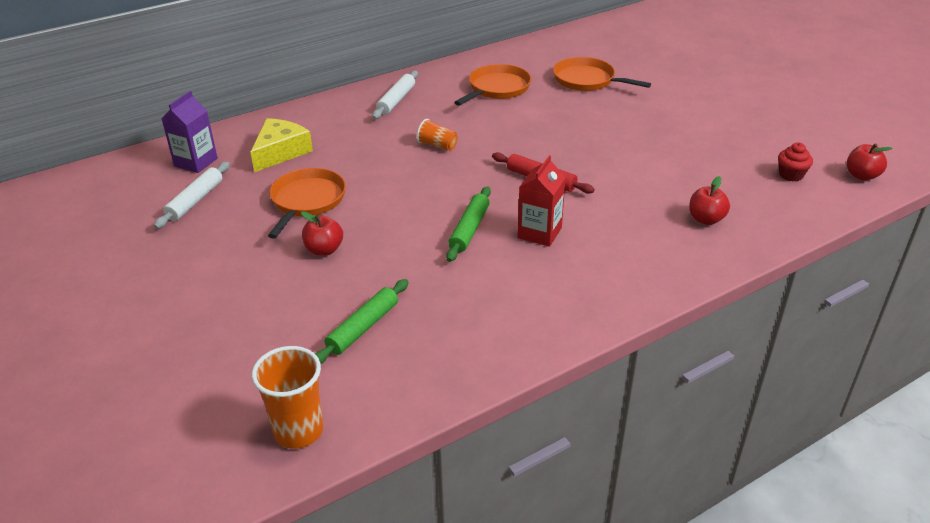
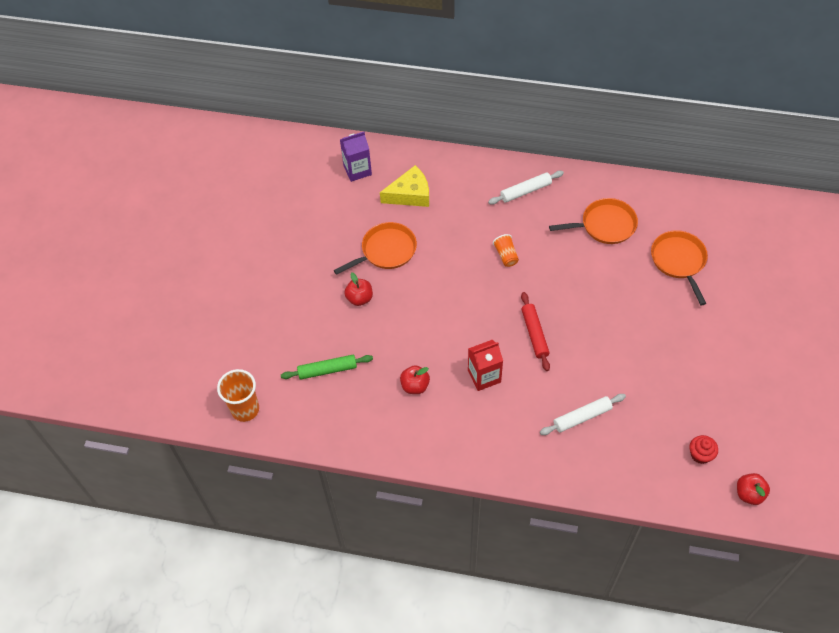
camera: 45 degrees right, 20 degrees up
(195, 200) = (330, 206): white rolling pin -> white rolling pin (582, 417)
(469, 229) = (449, 342): green rolling pin -> none
(706, 219) = (593, 444): red apple -> red apple (415, 386)

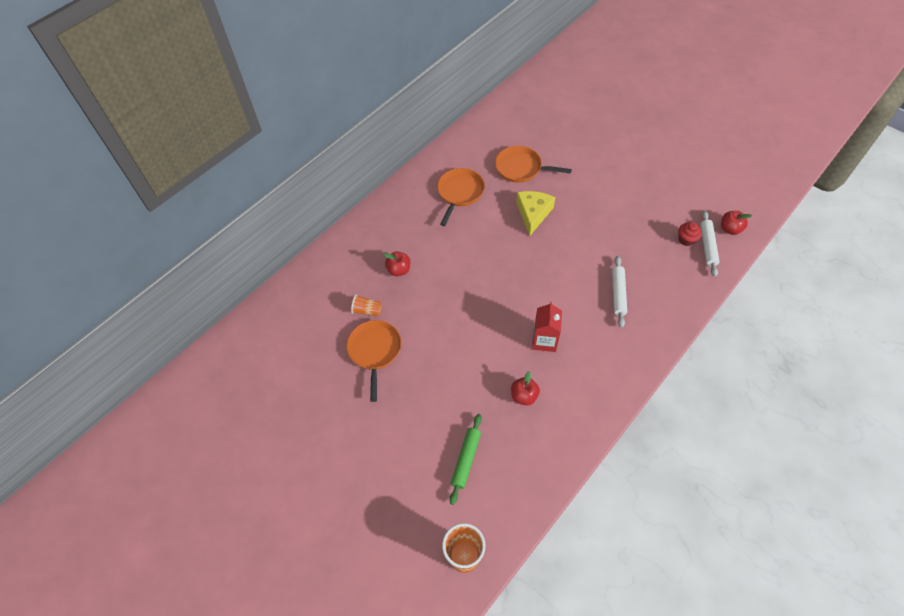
camera: 60 degrees left, 0 degrees up
(357, 170) = (273, 331): purple carton -> none
(359, 298) = (409, 396): red apple -> red apple (399, 270)
(410, 194) = (331, 304): yellow cheese -> yellow cheese (533, 214)
(506, 255) = (442, 268): orange cup -> orange cup (367, 310)
(525, 191) = (391, 224): white rolling pin -> white rolling pin (707, 246)
(534, 334) = (527, 286): red rolling pin -> none

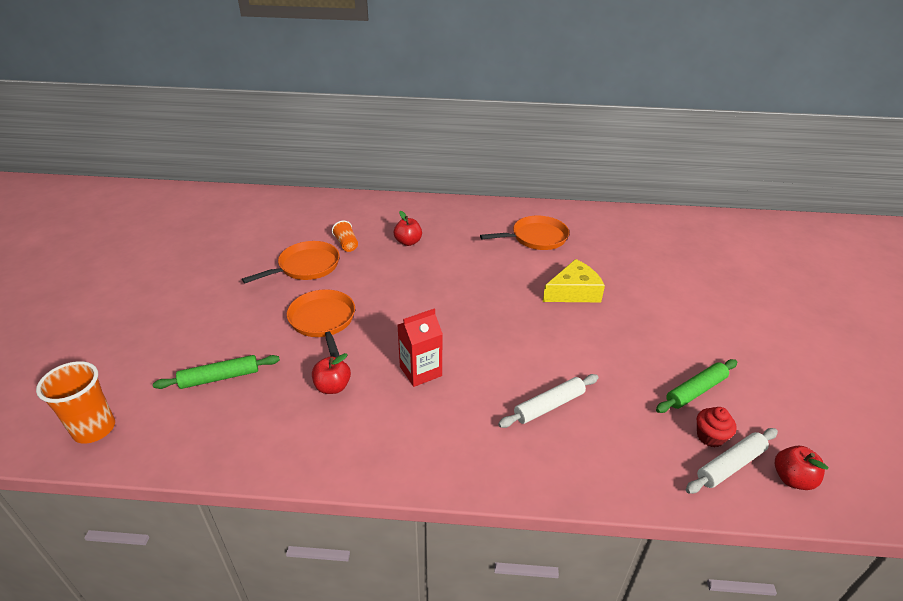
camera: 50 degrees right, 20 degrees down
(521, 168) = (618, 260): orange pan -> orange pan (323, 321)
(654, 220) = (695, 391): none -> green rolling pin

